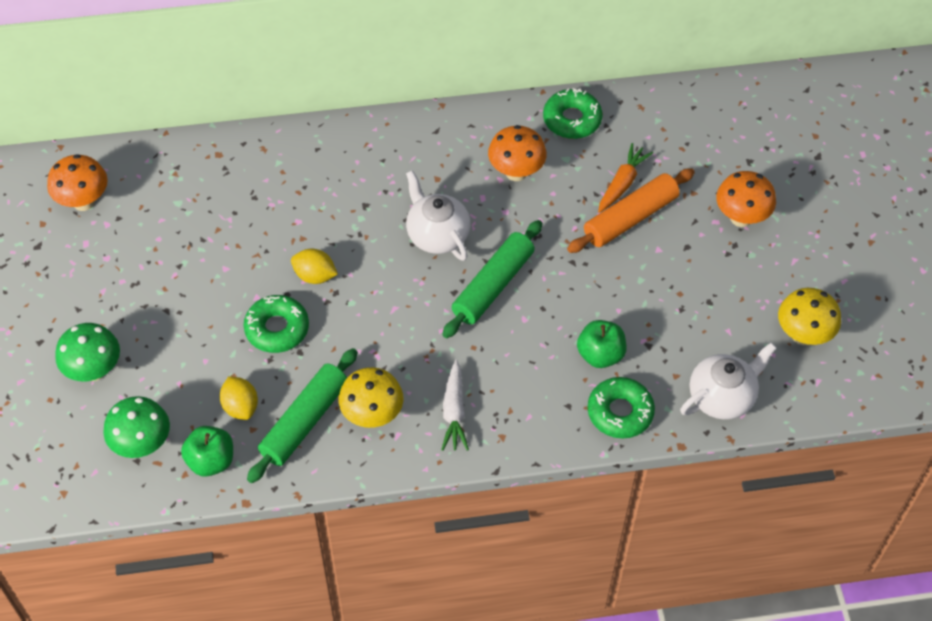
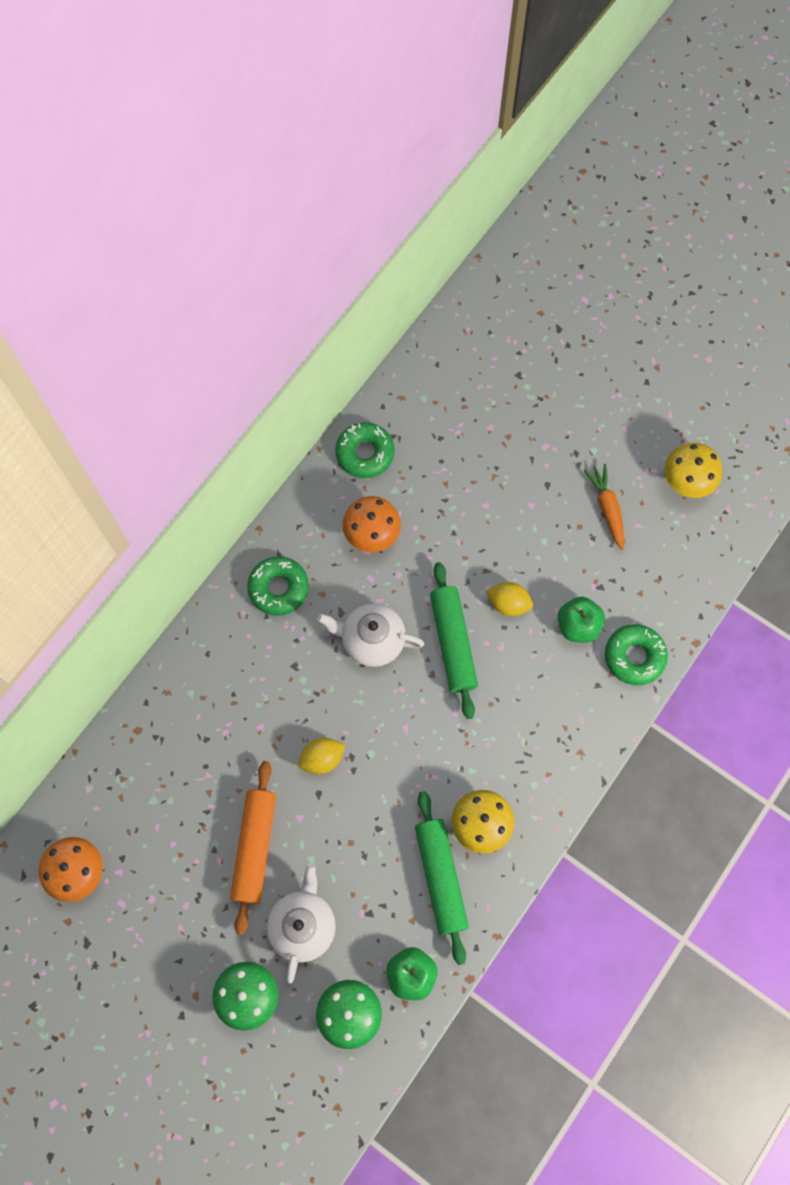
camera: 45 degrees left, 15 degrees up
(240, 407) = (385, 912): yellow lemon -> yellow lemon (508, 604)
(277, 329) = (342, 827): green donut -> green donut (278, 588)
(454, 411) = (530, 766): white carrot -> none
(622, 183) = (453, 474): orange carrot -> orange carrot (607, 508)
(630, 218) = (487, 497): orange rolling pin -> orange rolling pin (254, 847)
(722, 396) = (684, 580): white teapot -> white teapot (303, 925)
(741, 218) = (558, 427): orange mushroom -> none

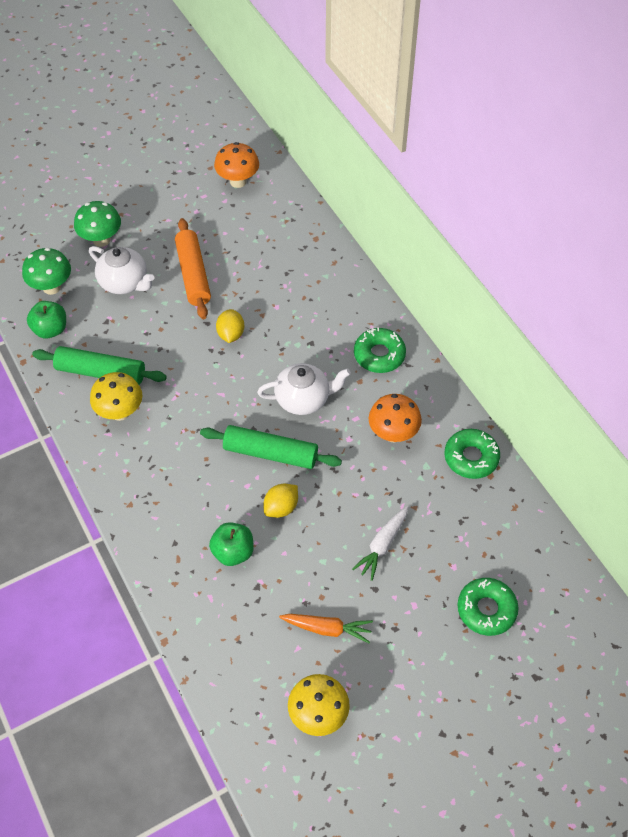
camera: 115 degrees right, 15 degrees down
(254, 847) = (193, 274): orange rolling pin -> orange rolling pin turned 45 degrees clockwise
(371, 640) = (303, 399): white teapot -> white teapot turned 45 degrees clockwise
(501, 496) = (382, 545): none -> white carrot
(634, 657) = (181, 583): green donut -> green donut (486, 609)

